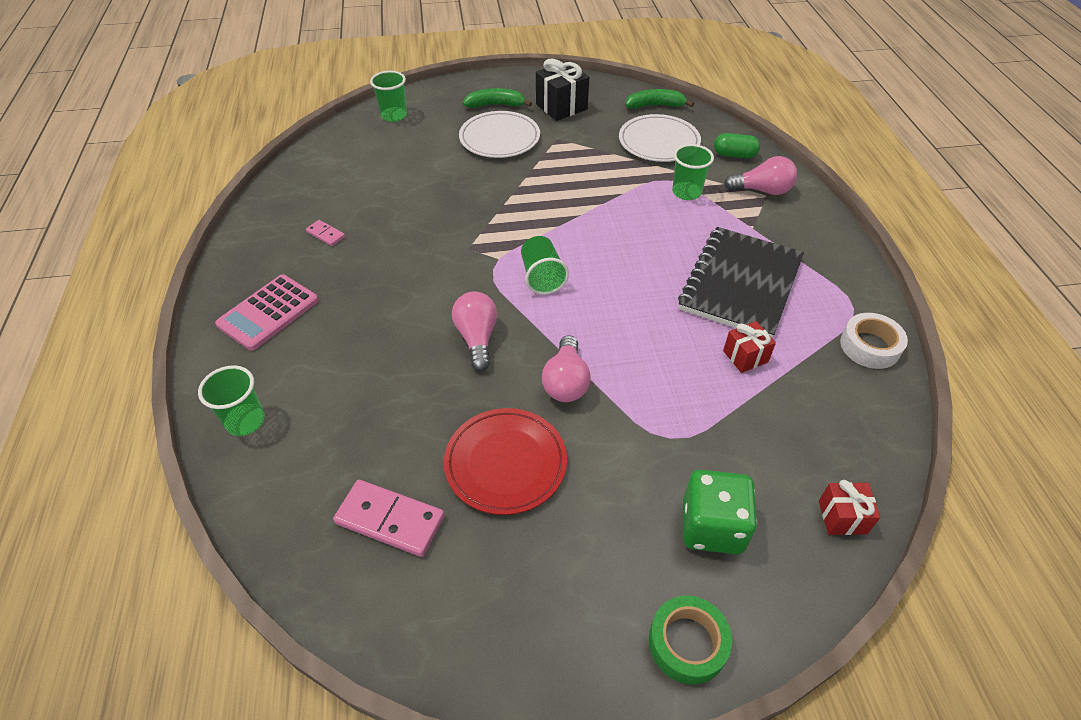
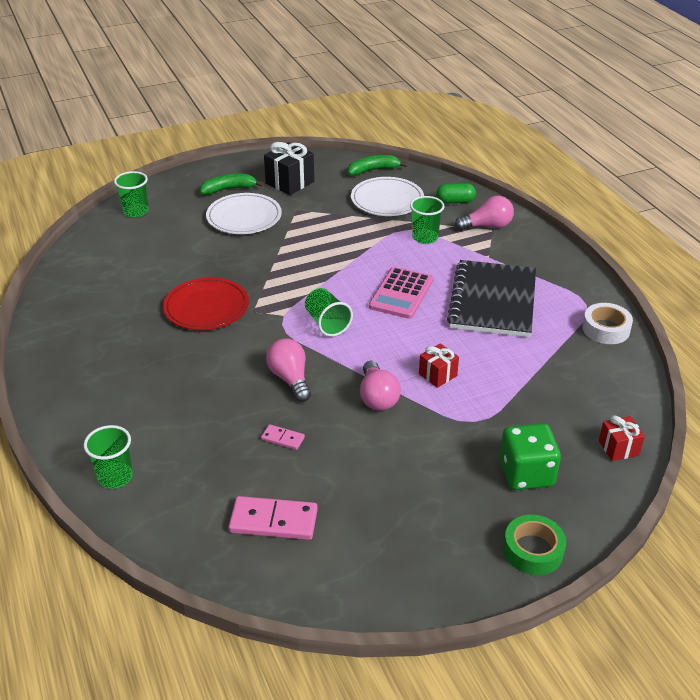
camera: 15 degrees left, 10 degrees down
(268, 312) = (95, 392): pink calculator -> pink calculator (401, 293)
(326, 234) = (118, 321): pink domino -> pink domino (283, 438)
(505, 463) = (351, 463): red plate -> red plate (206, 307)
(745, 356) = (513, 353): red gift -> red gift (438, 375)

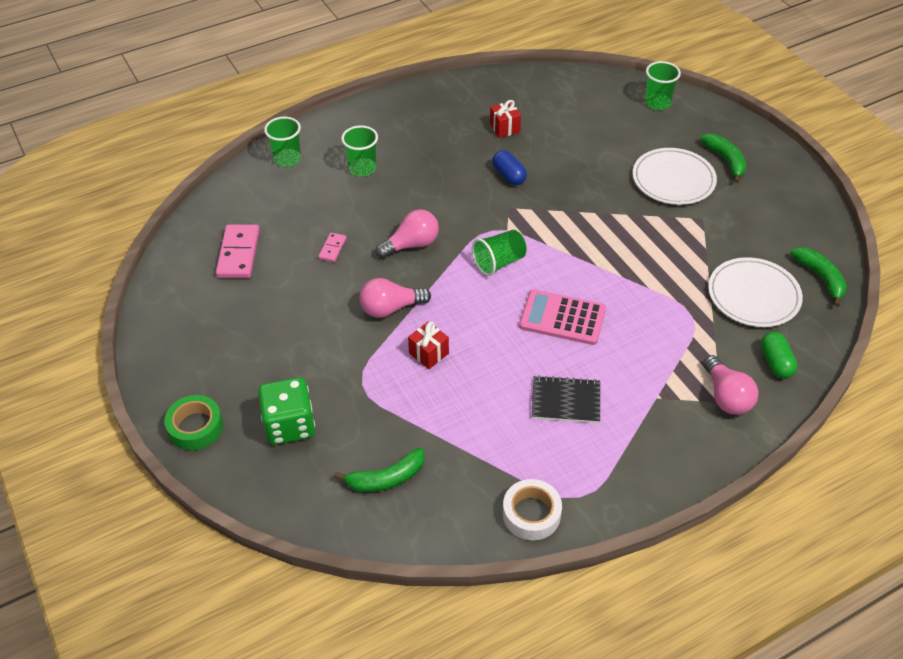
camera: 85 degrees right, 10 degrees up
(206, 307) = (509, 175): red plate -> blue capsule
(290, 182) = (759, 207): black gift -> none
(425, 237) = (681, 335): green cup -> green cup (362, 168)
(493, 301) = (565, 401): black notebook -> black notebook, size x0.53
(581, 408) = (386, 478): none -> green banana
(618, 448) = (326, 508): red gift -> red gift (504, 128)

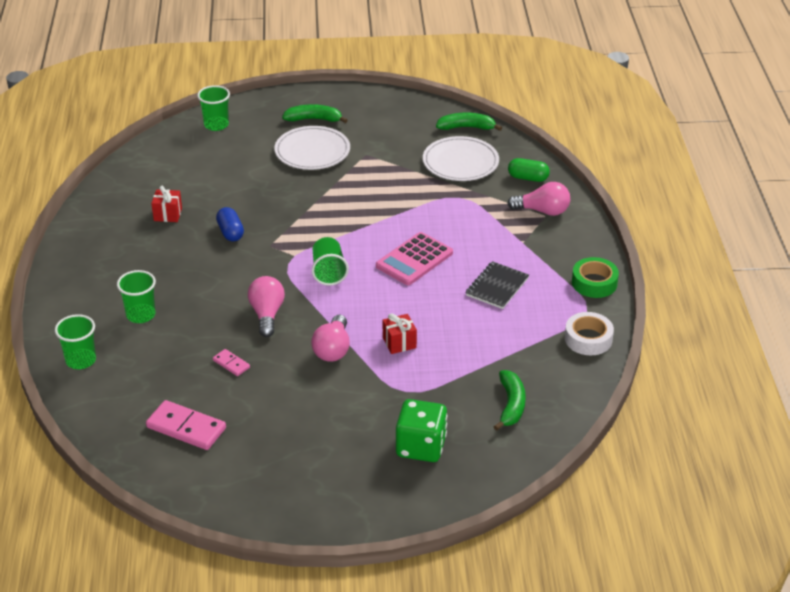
camera: 65 degrees left, 10 degrees down
(195, 427) = (384, 508): green tape -> green tape (594, 283)
(509, 175) = (230, 232): blue capsule -> blue capsule turned 75 degrees clockwise

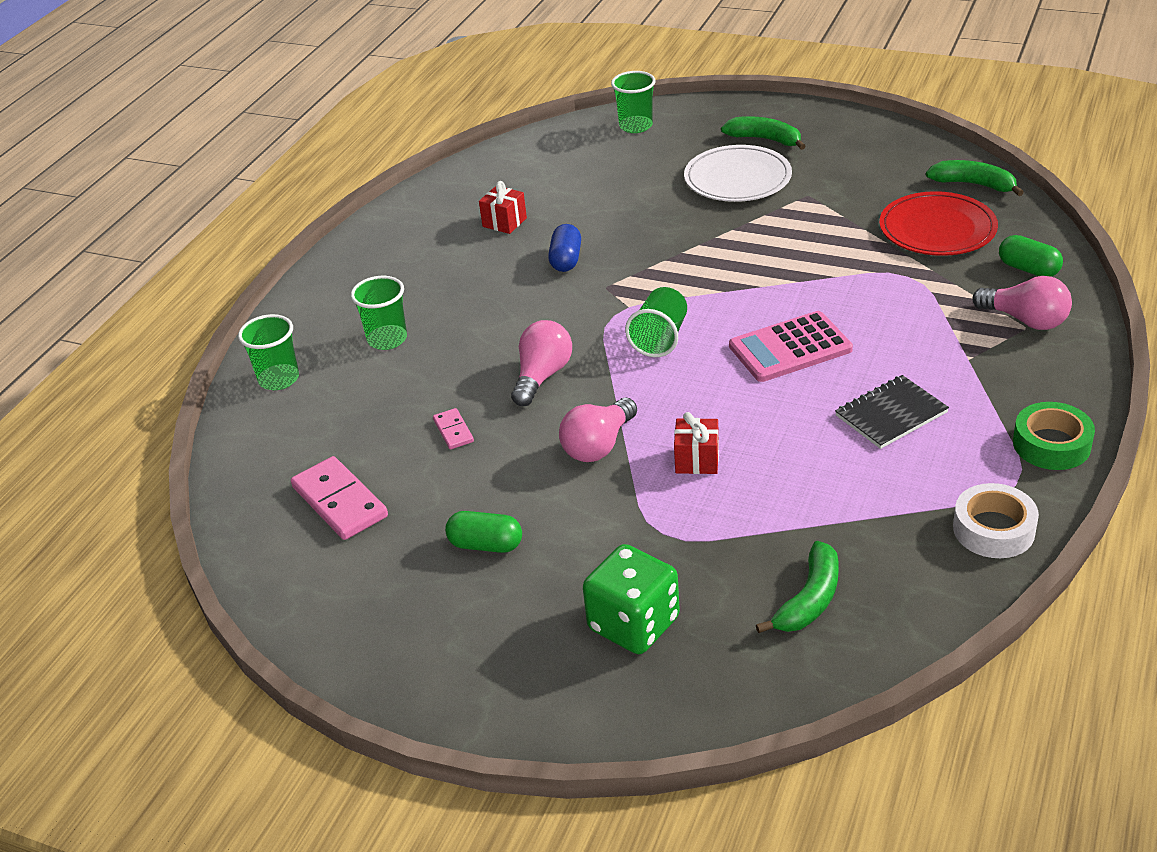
camera: 30 degrees right, 0 degrees up
(301, 427) = (486, 545): none -> green capsule
(460, 162) = (937, 229): white plate -> red plate

